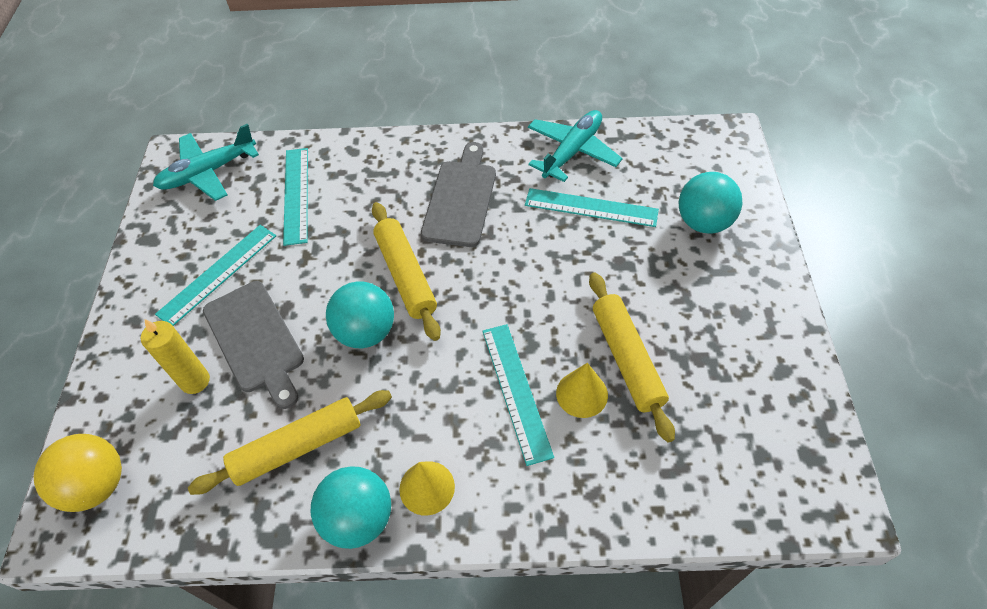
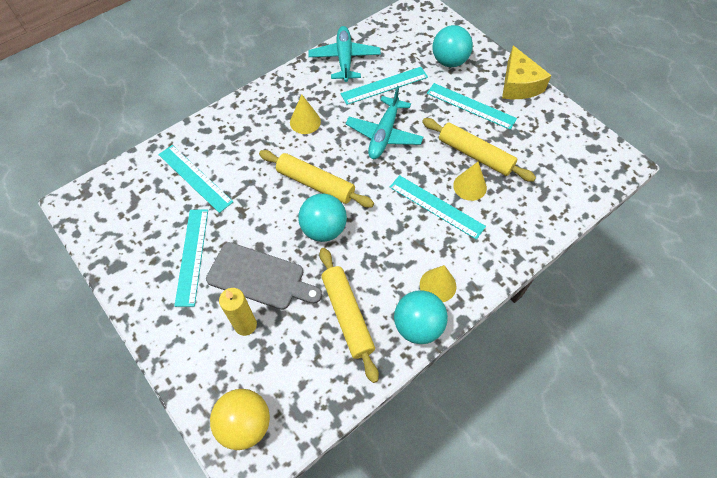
camera: 40 degrees left, 5 degrees up
(208, 172) = (114, 199): turquoise plane -> turquoise plane (384, 134)
(297, 446) = (347, 315): yellow rolling pin -> yellow rolling pin turned 45 degrees counterclockwise
(460, 199) = (305, 122): grey cutting board -> yellow cone
(679, 294) = (471, 106): none -> turquoise ruler
(774, 304) = (518, 85): none -> yellow cheese

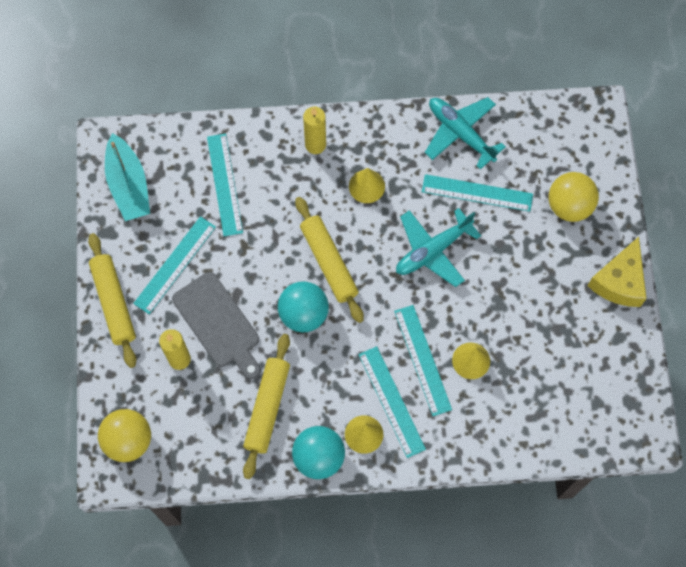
camera: 35 degrees right, 10 degrees up
(113, 221) = (128, 185): none -> turquoise boat
(247, 117) = (315, 145): none -> yellow candle
(344, 59) = (460, 133): turquoise plane -> turquoise plane turned 75 degrees counterclockwise
(449, 61) = (569, 206): turquoise ball -> yellow ball
(471, 106) = (546, 274): turquoise ruler -> turquoise ruler (391, 401)
(475, 155) = (504, 331): yellow rolling pin -> yellow rolling pin (113, 303)

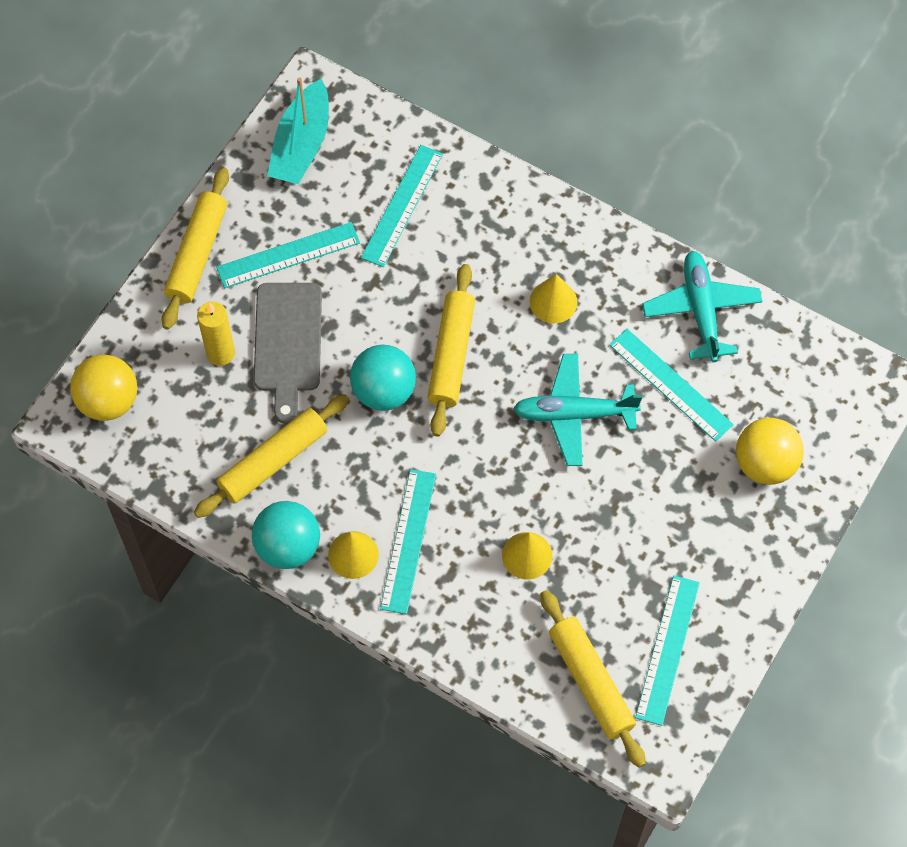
camera: 35 degrees right, 5 degrees down
(315, 145) = (530, 224): yellow candle -> none
(422, 360) = (475, 520): turquoise ruler -> turquoise ruler (667, 649)
(568, 414) = (590, 682): none -> yellow rolling pin
(619, 281) = (759, 580): yellow cheese -> none

